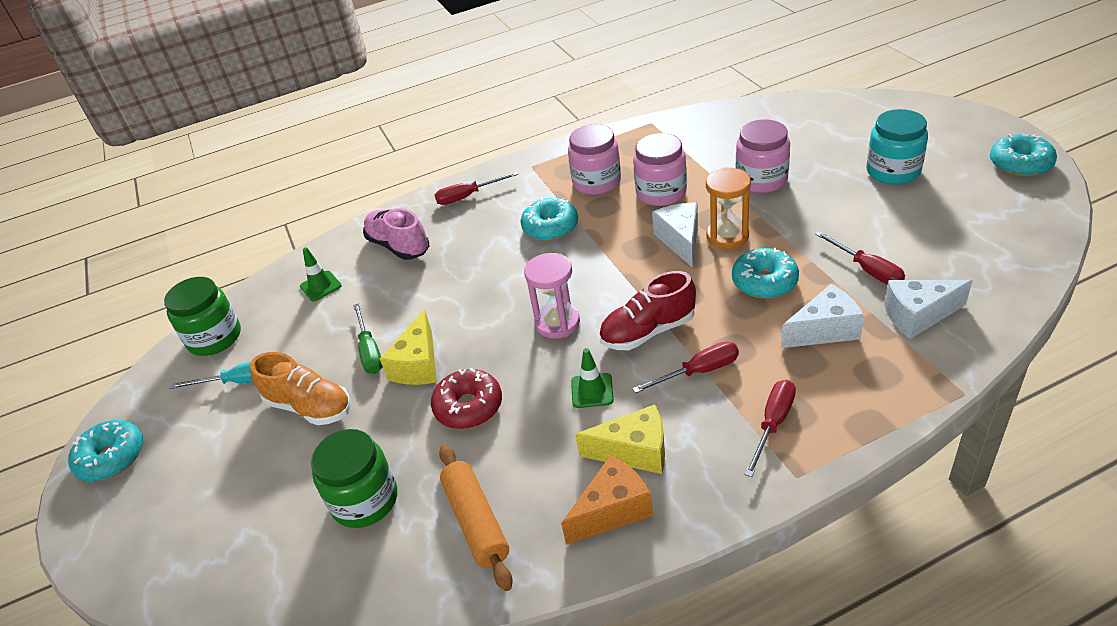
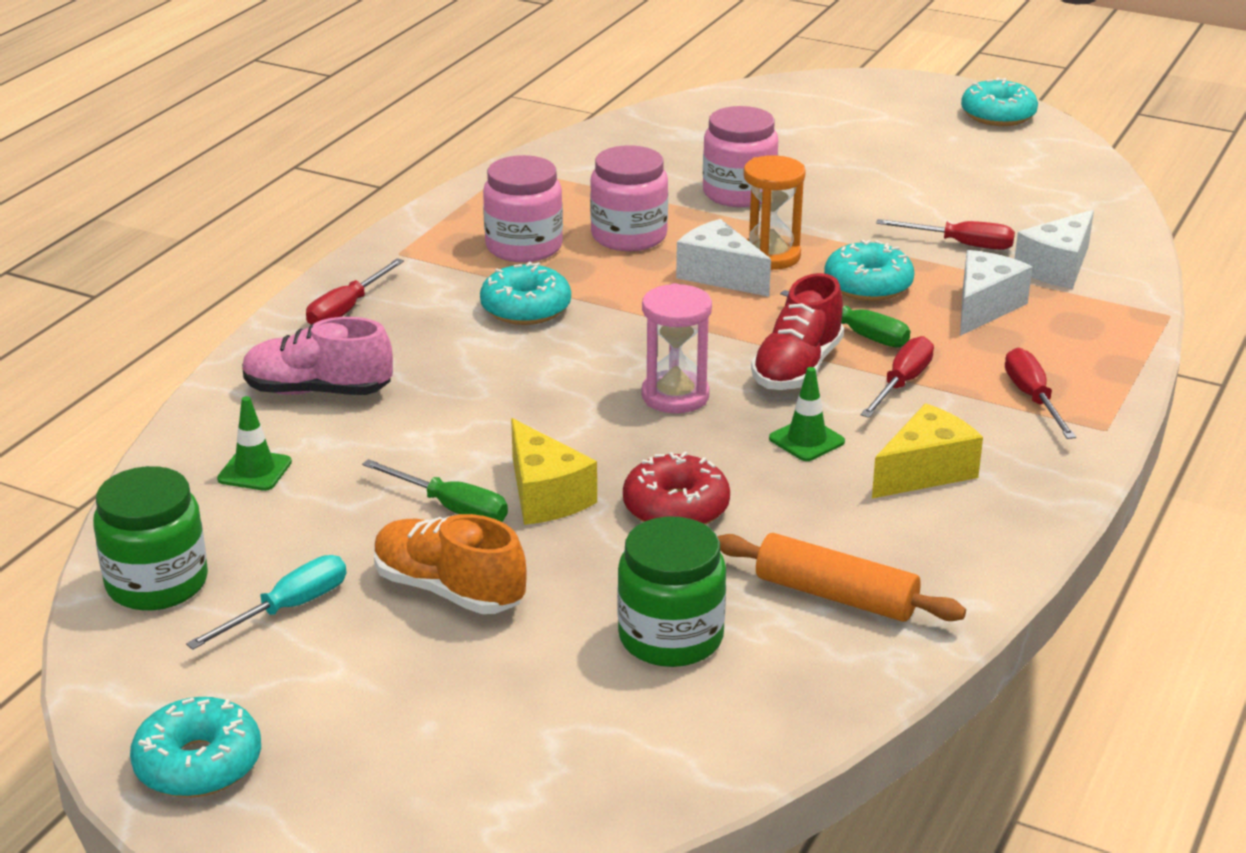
camera: 45 degrees left, 10 degrees down
(310, 407) = (449, 590): orange shoe -> orange shoe turned 135 degrees counterclockwise
(612, 510) = (968, 525): orange cheese -> none
(715, 319) = (858, 333): none -> green screwdriver
(893, 171) = (877, 151): turquoise jar -> none

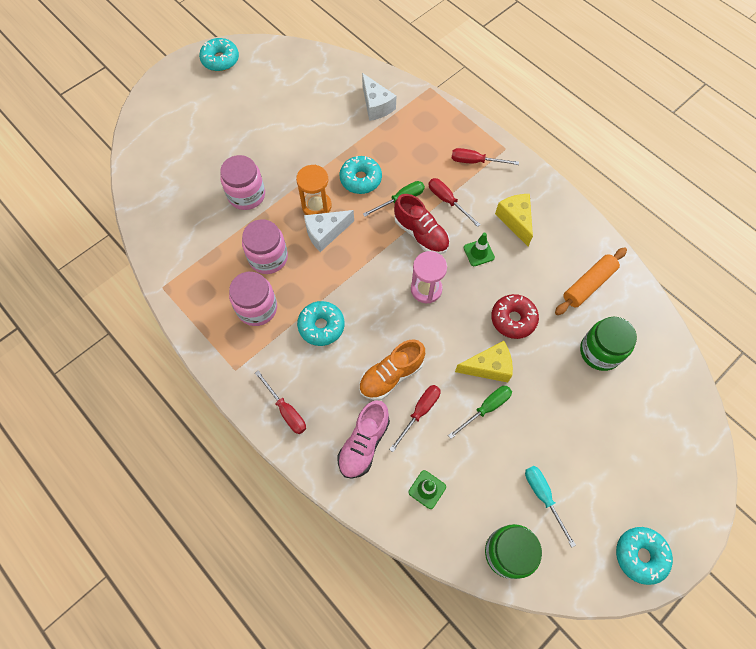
camera: 70 degrees left, 35 degrees up
(449, 590) = (547, 426): orange shoe -> orange shoe (391, 375)
(961, 244) = (340, 129): red screwdriver -> red screwdriver (420, 412)
(984, 307) = (398, 145): white cheese -> none

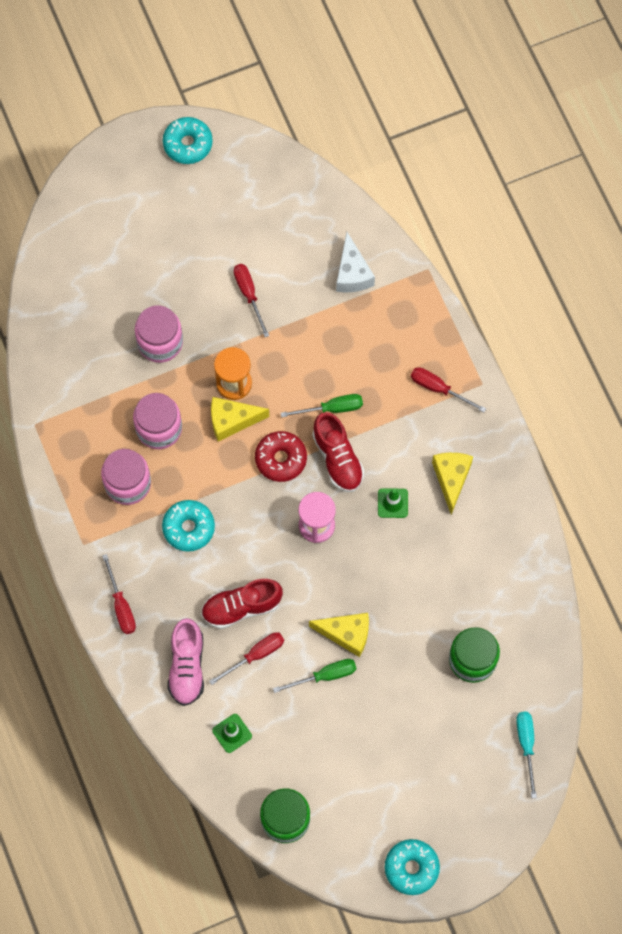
camera: 20 degrees right, 5 degrees up
(325, 233) = (232, 421): white cheese -> yellow cheese
(360, 179) = (296, 366): turquoise donut -> none
(364, 443) = (187, 666): pink shoe -> pink shoe turned 45 degrees counterclockwise
(391, 375) = (241, 607): orange shoe -> red shoe
(447, 201) = (385, 428): red screwdriver -> red screwdriver (249, 294)
(513, 319) = (396, 592): red donut -> red donut (281, 459)
(543, 496) = (343, 781): turquoise screwdriver -> turquoise screwdriver (526, 745)
(588, 285) = (497, 583): orange rolling pin -> none

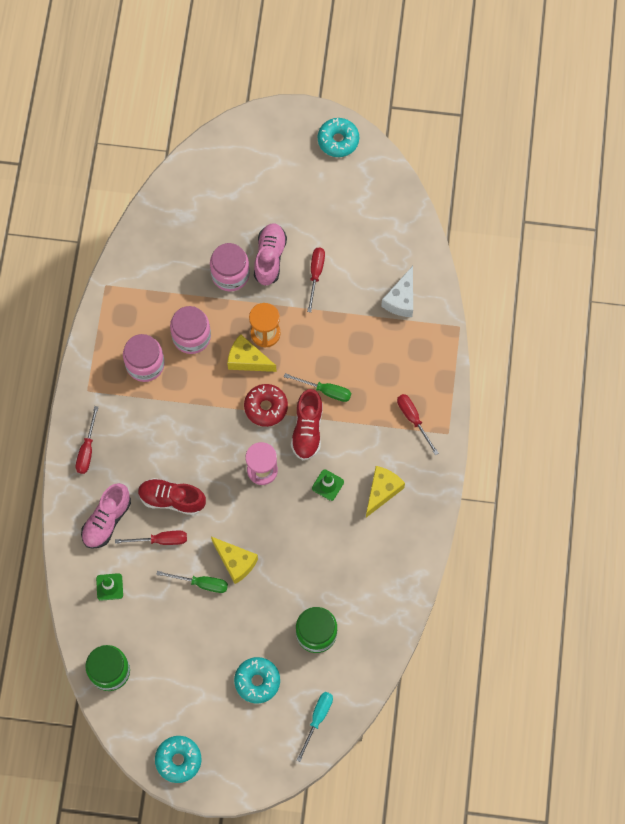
camera: 30 degrees right, 0 degrees up
(188, 528) = (169, 420): turquoise donut -> turquoise donut (257, 681)
(191, 303) = (269, 258): none -> pink shoe

